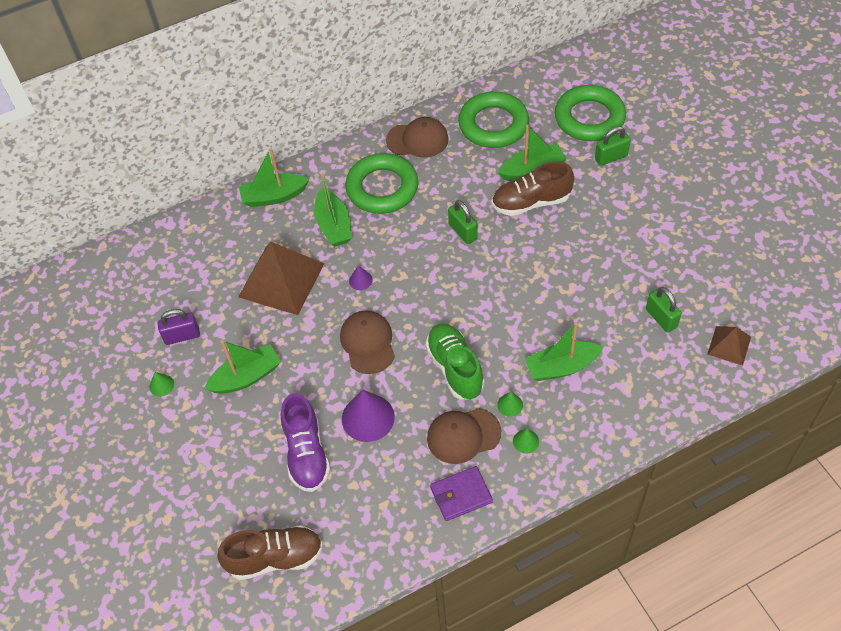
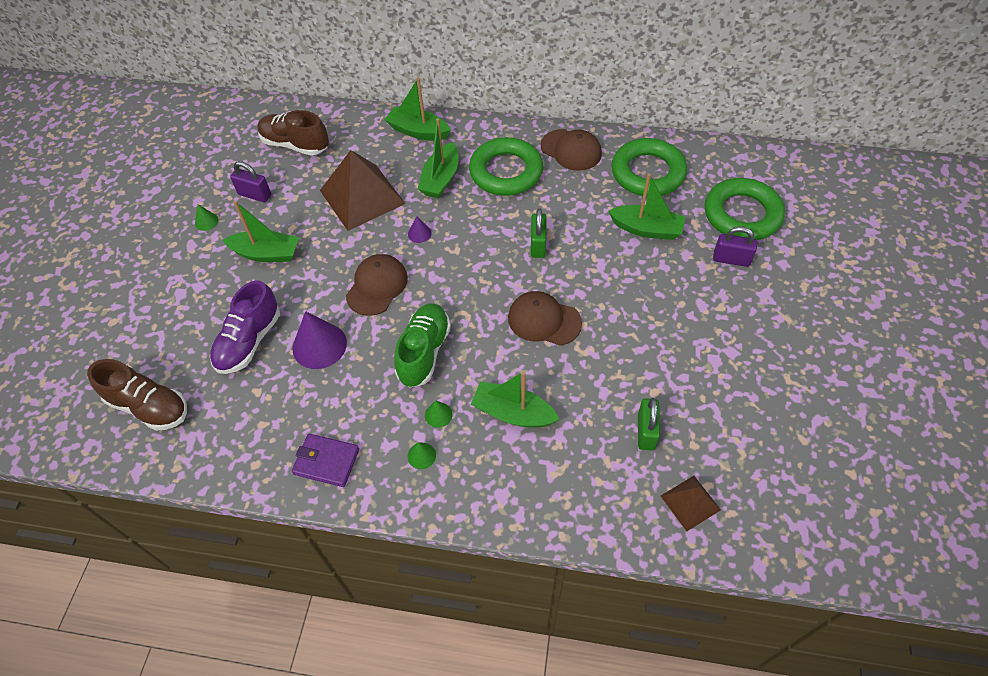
camera: 35 degrees right, 0 degrees up
(463, 435) = (376, 413): brown cap -> brown cap (544, 320)
(531, 202) = (620, 255): brown shoe -> brown shoe (295, 145)
(611, 157) = (731, 259): green padlock -> purple padlock

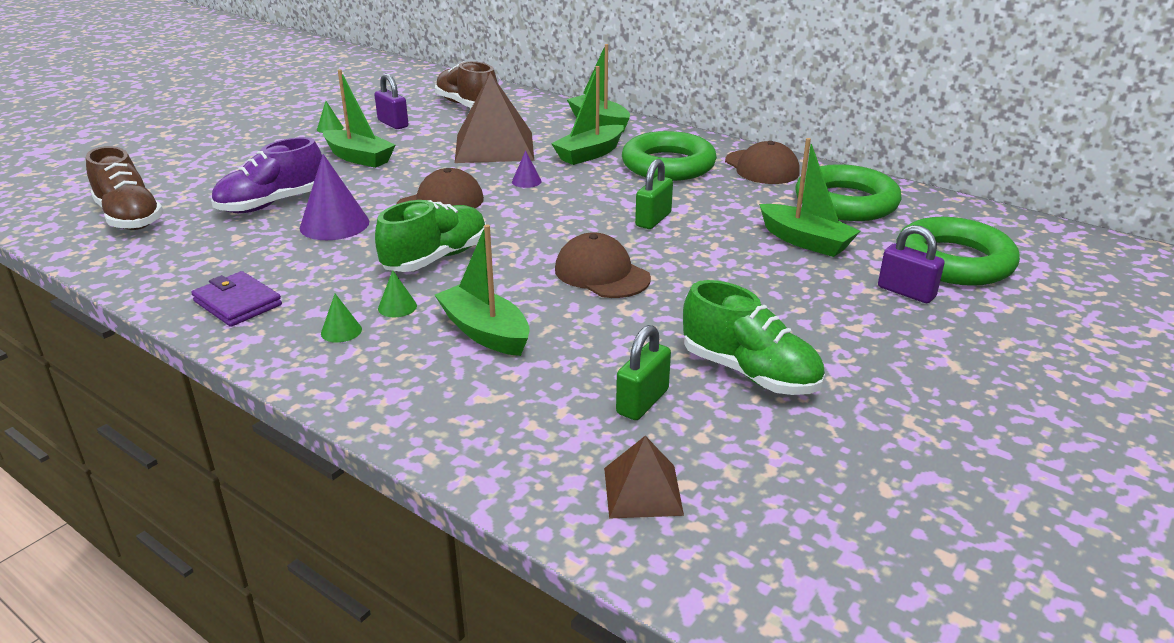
camera: 25 degrees right, 25 degrees down
(687, 378) = (750, 373): none -> green shoe

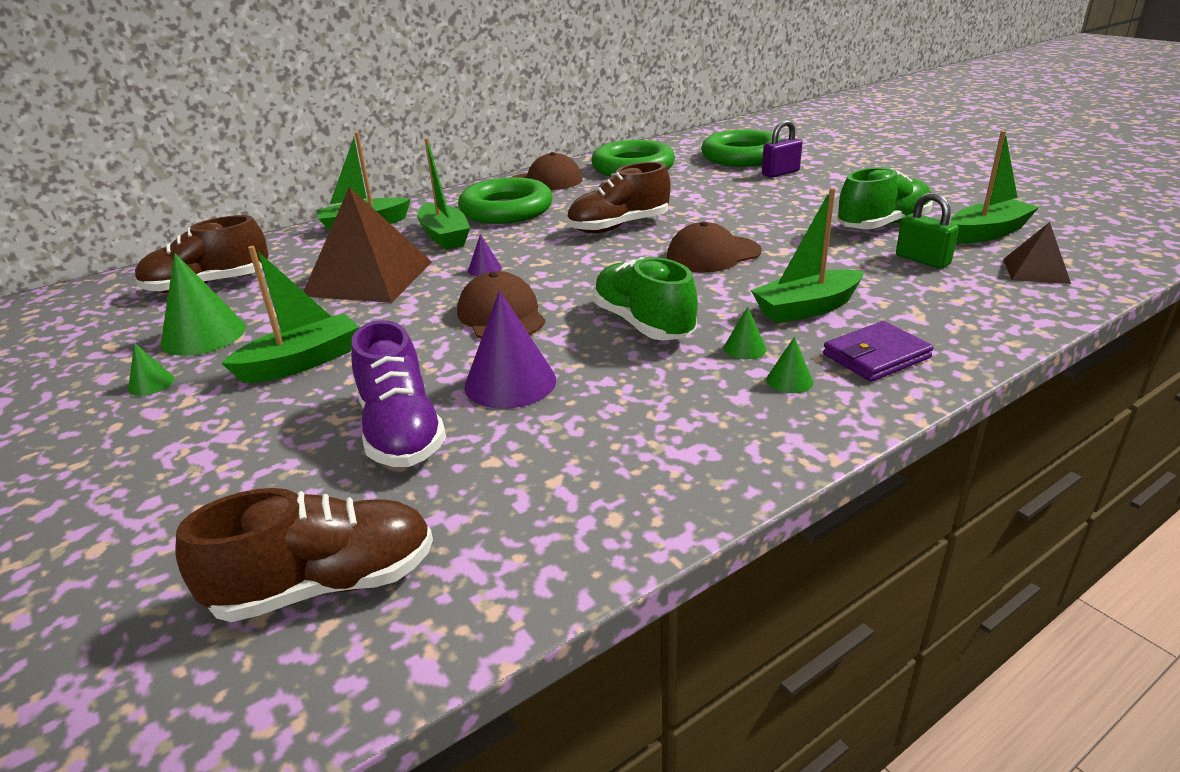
camera: 70 degrees left, 0 degrees up
(237, 303) = (701, 452): purple wallet -> purple wallet (876, 356)
(393, 124) = (203, 335): purple padlock -> green cone
(653, 219) = (618, 227): green padlock -> brown shoe
(805, 241) = (690, 186): green boat -> green boat (987, 233)

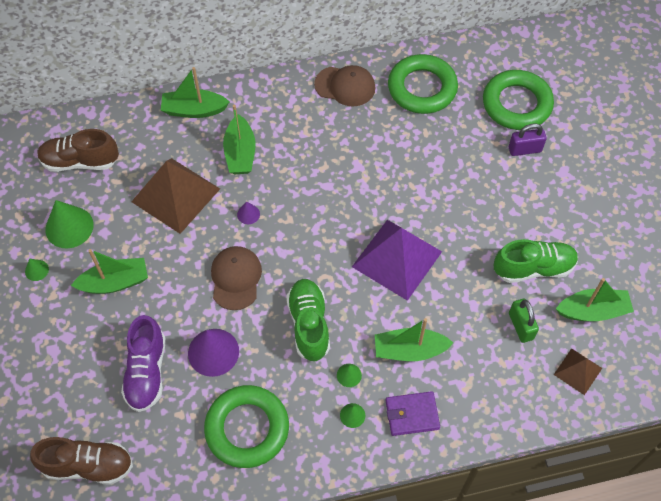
camera: 20 degrees right, 30 degrees up
(506, 210) = (297, 127): green ring -> green ring (247, 428)
(618, 227) = (359, 190): brown shoe -> none
(713, 254) = (397, 259): brown cap -> purple pyramid

